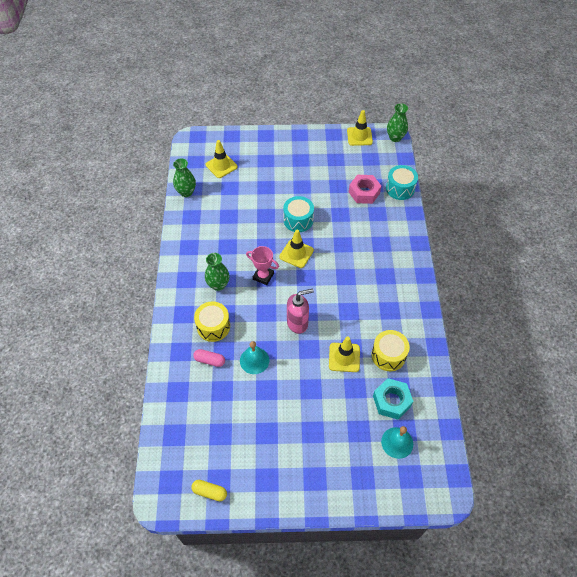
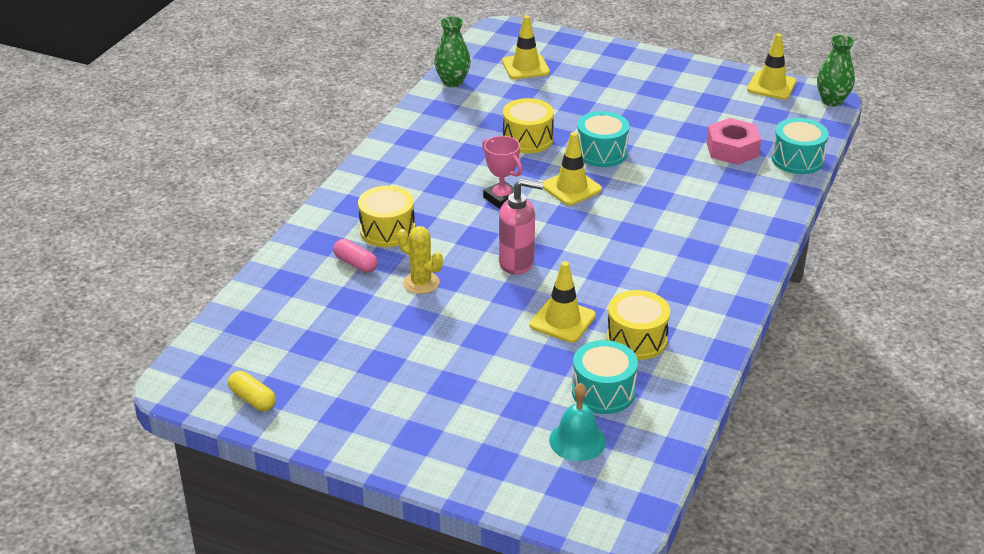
camera: 25 degrees right, 20 degrees down
(218, 285) = (427, 189): green vase -> none
(253, 224) = (527, 139): none -> yellow drum
(254, 360) = (421, 283): turquoise bell -> yellow cactus
(391, 401) = (603, 392): turquoise nut -> turquoise drum

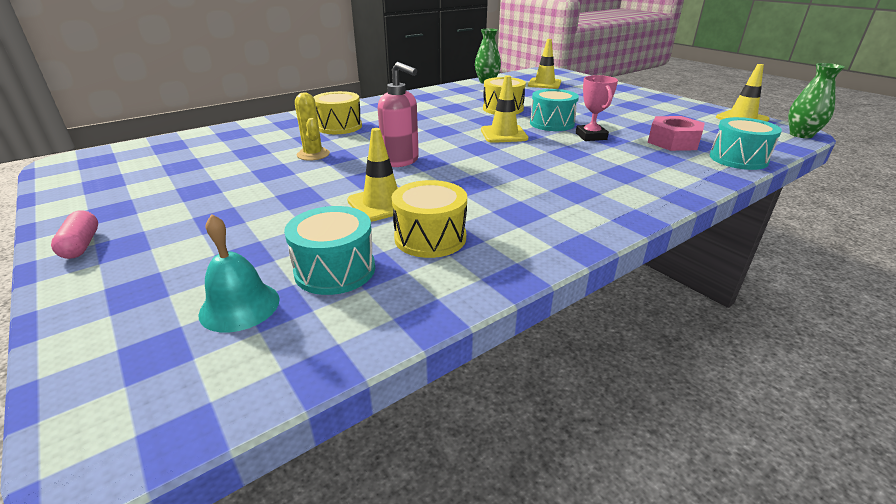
camera: 30 degrees right, 5 degrees down
(253, 399) = (82, 182): yellow capsule -> none
(355, 264) = (290, 136): pink capsule -> pink capsule (81, 245)
(501, 198) = (442, 129): pink trophy -> pink trophy (591, 136)

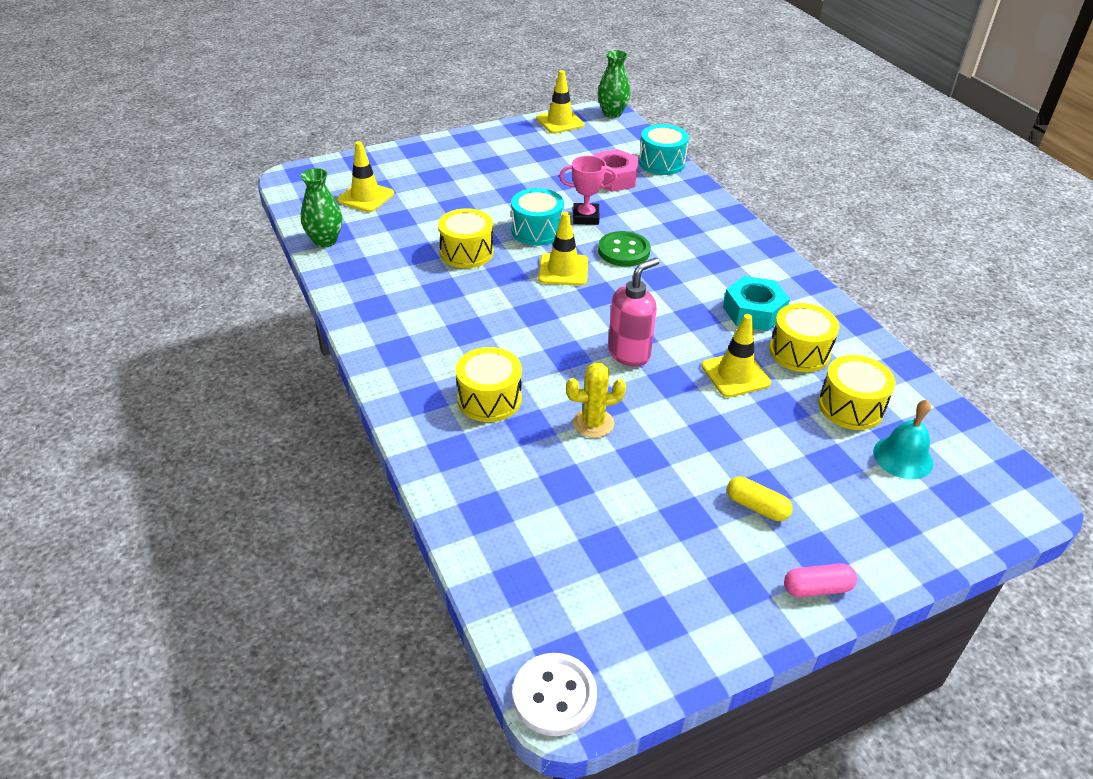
camera: 80 degrees left, 10 degrees up
(71, 159) = (554, 696): none -> white button
(197, 216) = (757, 507): none -> yellow capsule
(335, 270) = (850, 407): turquoise drum -> yellow drum
(493, 211) = (754, 311): none -> turquoise nut
(551, 152) = (624, 251): none -> green button

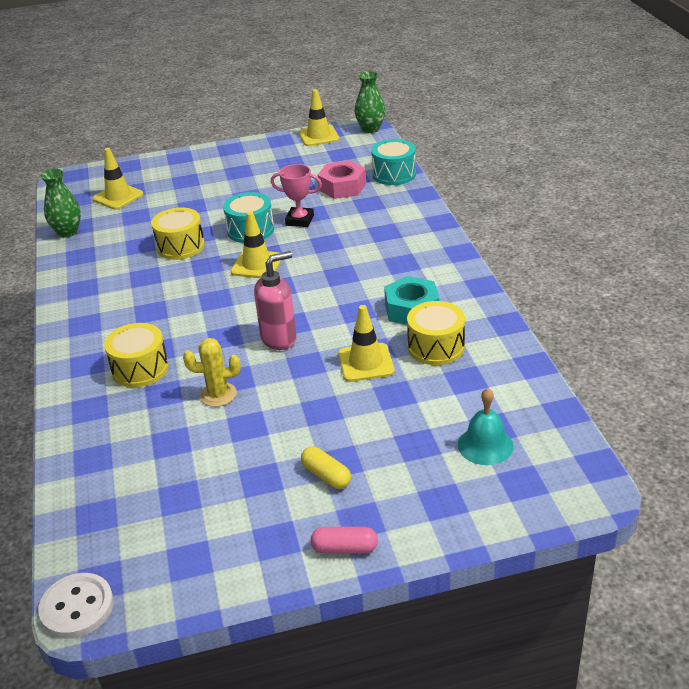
camera: 15 degrees right, 5 degrees down
(624, 251) = (319, 251): green button -> none
(850, 407) = (459, 398): yellow drum -> none

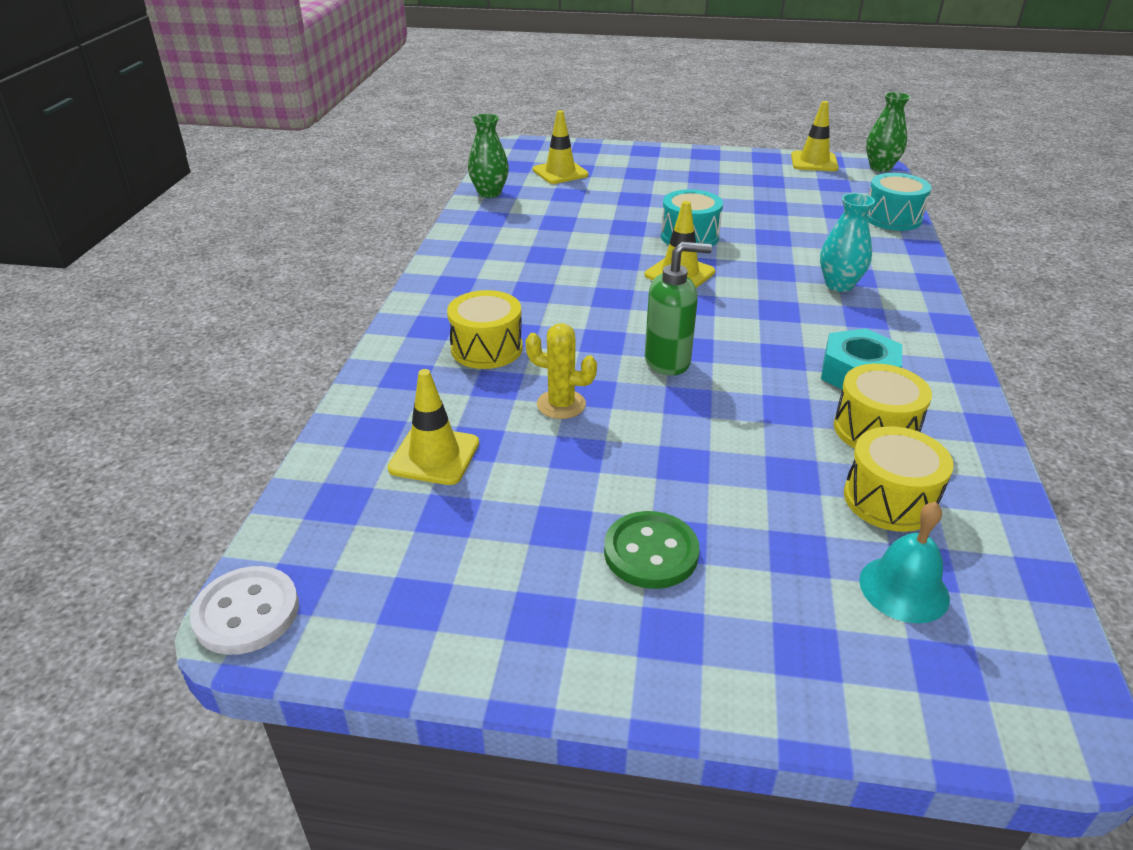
camera: 20 degrees right, 0 degrees up
(180, 246) = (601, 234): yellow drum -> yellow drum (889, 499)
(279, 339) = (668, 361): pink soap dispenser -> green soap dispenser
(299, 220) = (753, 240): pink trophy -> none
(326, 475) = (651, 552): yellow capsule -> green button
(342, 187) = (821, 217): pink nut -> none
(344, 548) = (630, 668): pink capsule -> none
(366, 363) = (768, 422): yellow traffic cone -> yellow traffic cone (434, 456)
(375, 242) = (839, 285): none -> turquoise vase

